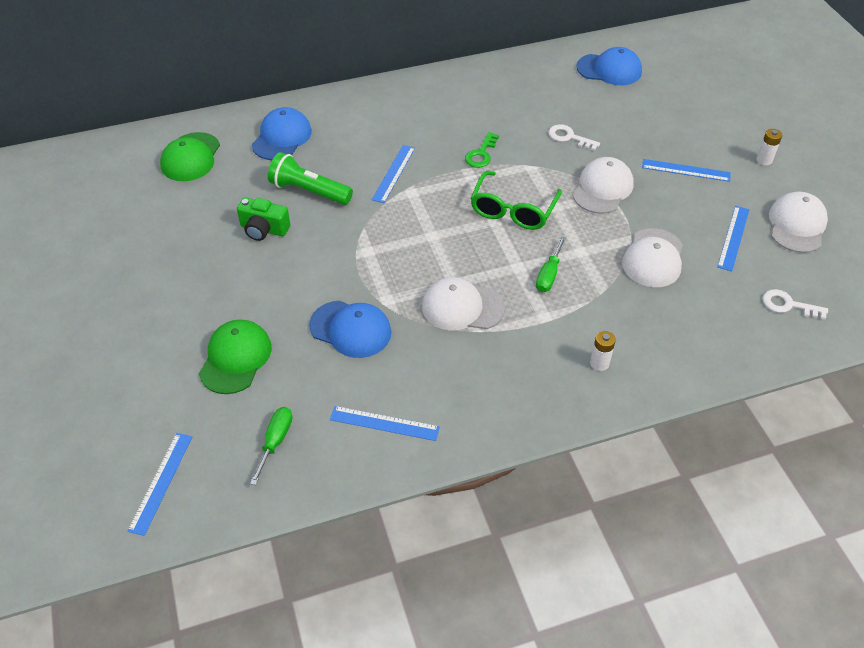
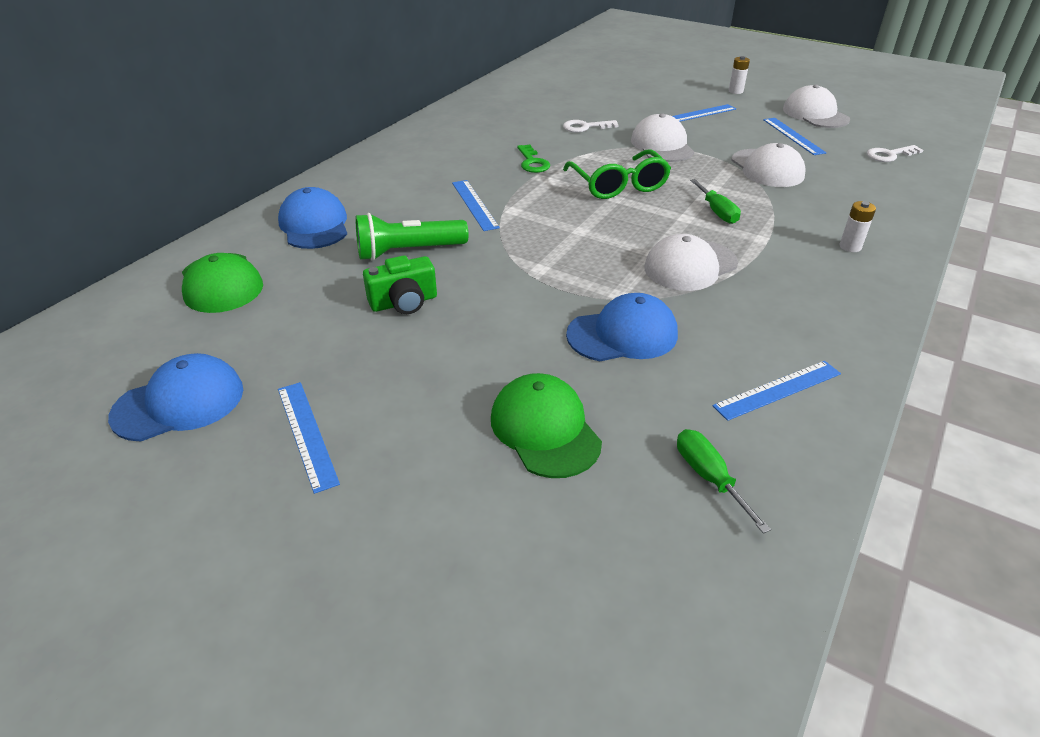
camera: 40 degrees left, 10 degrees down
(161, 482) = (653, 621): blue ruler -> blue ruler (307, 434)
(609, 70) = (549, 82): blue cap -> blue cap (179, 403)

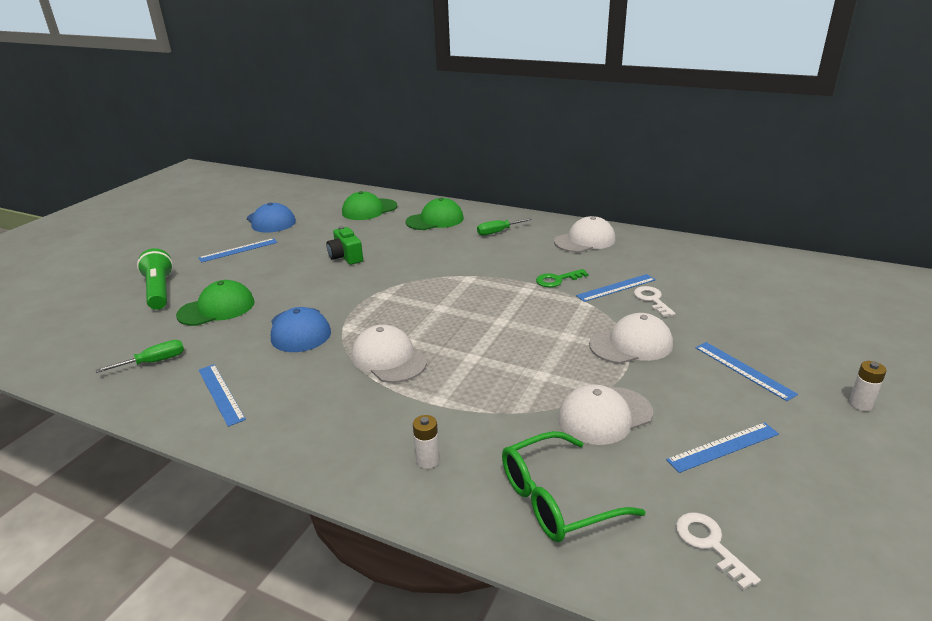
camera: 85 degrees right, 10 degrees down
(314, 225) = (435, 220): blue cap -> green cap
(408, 251) = (405, 250): green flashlight -> green flashlight (160, 291)
(474, 204) = (474, 264): blue ruler -> blue ruler (616, 288)
(618, 185) = (528, 322): green glasses -> green glasses (557, 499)
(717, 212) = (488, 375): green screwdriver -> green screwdriver (498, 232)
(815, 114) = (829, 479): white cap -> white cap (585, 240)

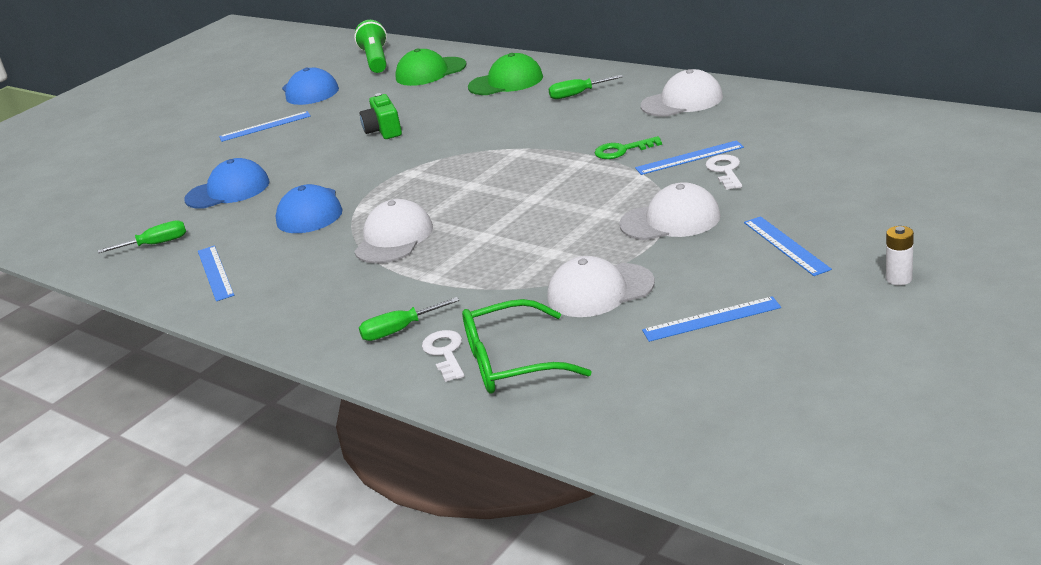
camera: 15 degrees right, 0 degrees up
(160, 291) = (172, 174): green flashlight -> green flashlight (376, 60)
(217, 308) = (228, 191): green cap -> blue cap
(388, 359) = (394, 238): white cap -> white cap turned 45 degrees clockwise
(427, 460) = (399, 330): white battery -> green screwdriver
(709, 544) = (642, 399): white key -> white key (445, 353)

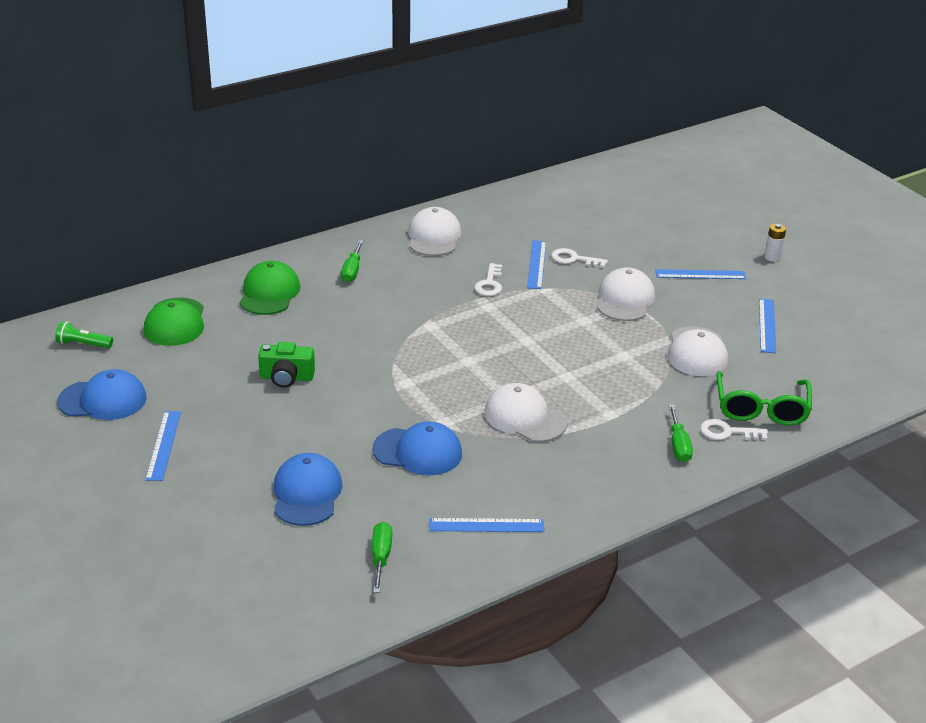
camera: 75 degrees left, 5 degrees up
(376, 60) = (83, 344): green flashlight -> green flashlight, size x0.59
(622, 150) = (489, 284): green key -> white key

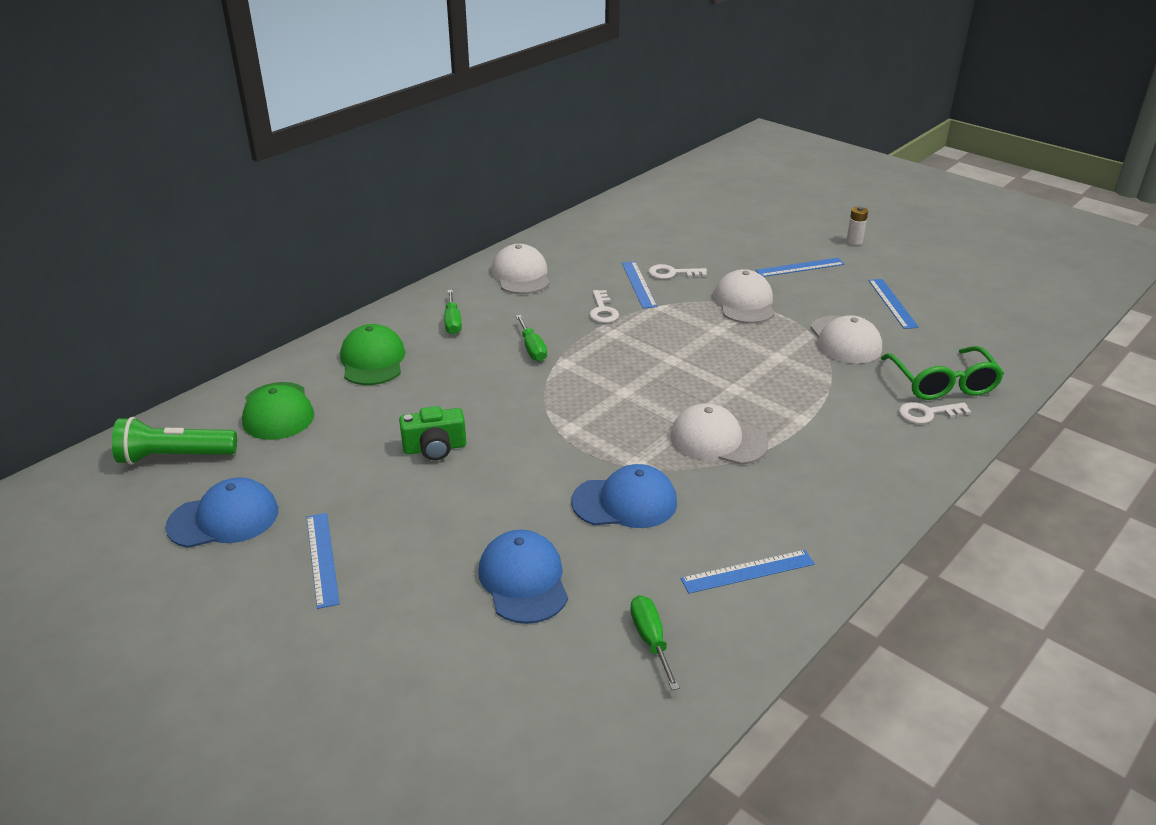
camera: 15 degrees left, 0 degrees up
(83, 344) = (174, 457): green flashlight -> green flashlight, size x1.70
(678, 445) = (890, 437): green screwdriver -> green screwdriver (532, 348)

